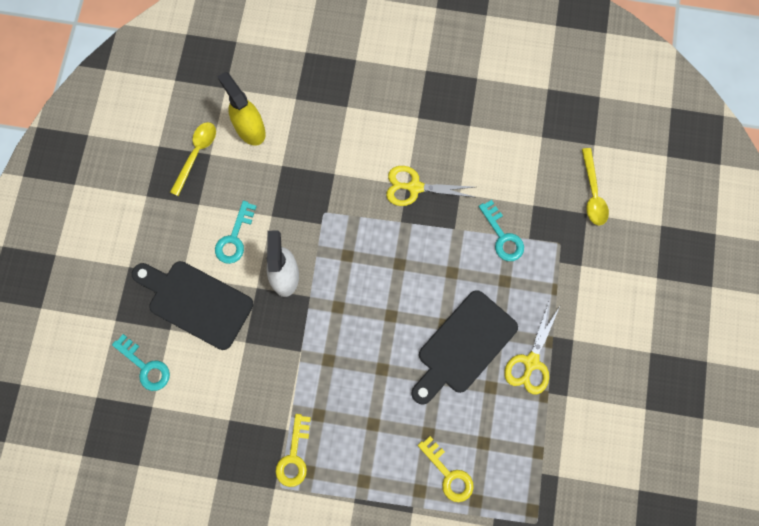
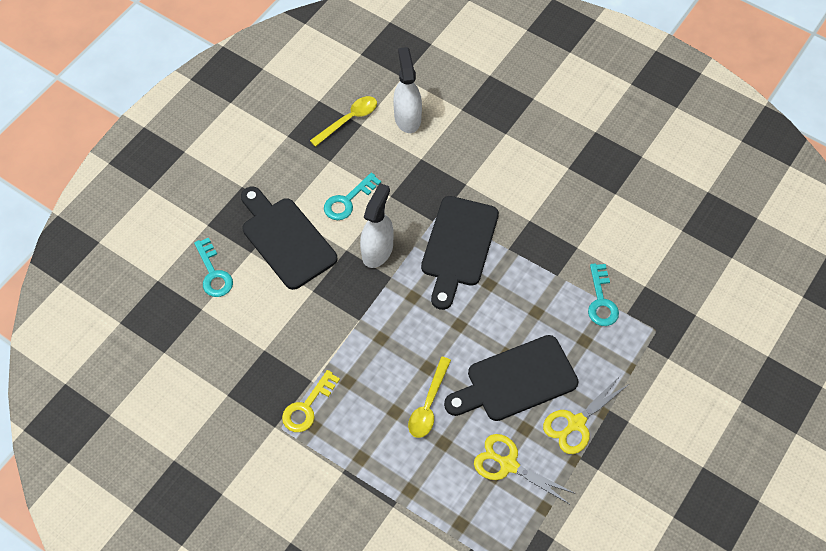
camera: 25 degrees right, 15 degrees down
(250, 128) = (407, 117): yellow spray bottle -> white spray bottle
(355, 239) = (458, 246): none -> black cutting board
(414, 187) = (536, 225): yellow scissors -> yellow scissors (508, 464)
(448, 474) = (445, 487): yellow key -> none
(592, 193) = (710, 299): yellow spoon -> yellow spoon (428, 404)

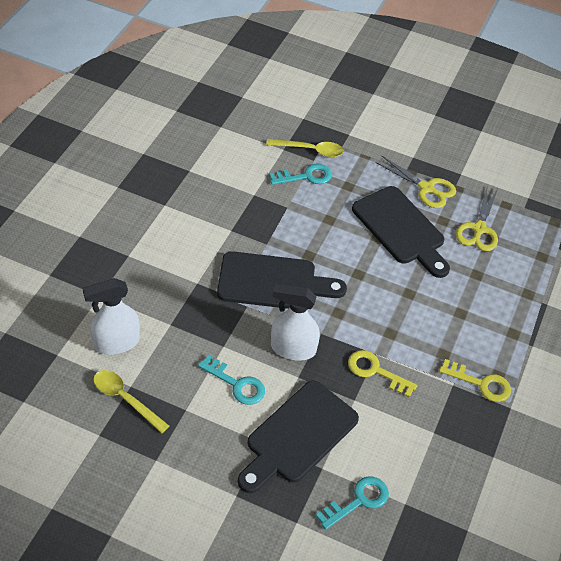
camera: 105 degrees left, 10 degrees down
(339, 315) = (376, 371): none -> yellow key
(428, 404) = (445, 289): yellow spoon -> yellow spoon (310, 150)

